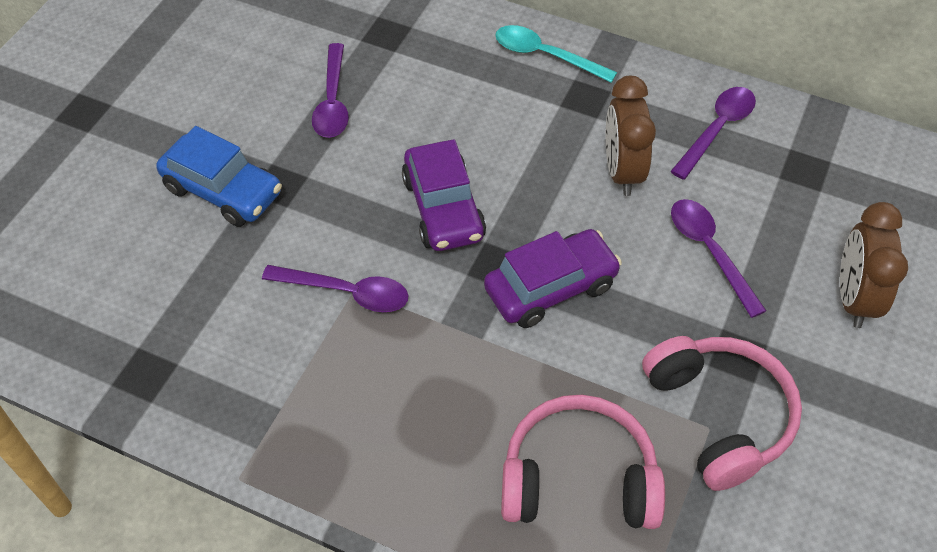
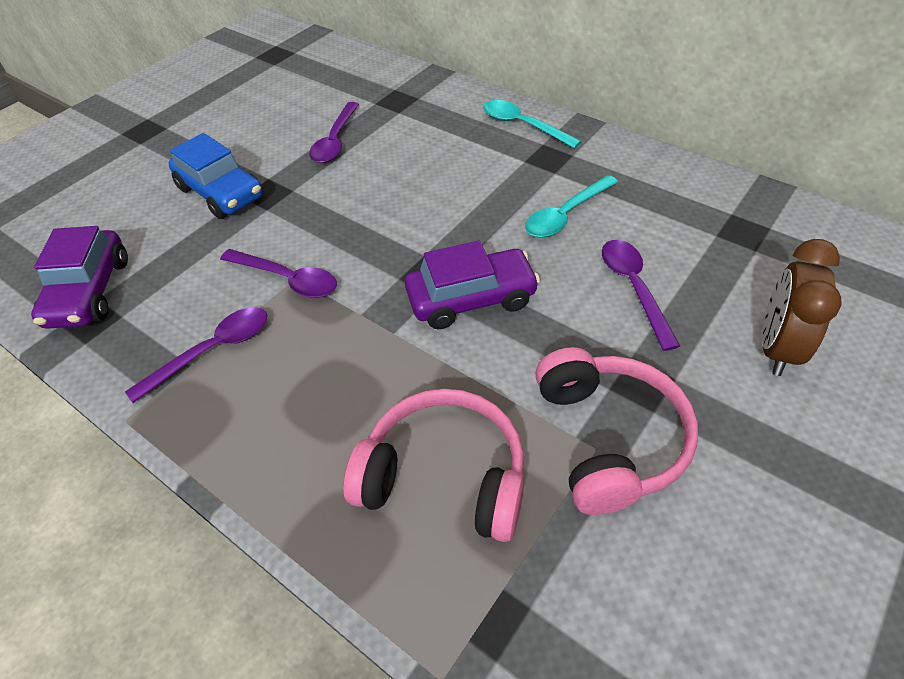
camera: 15 degrees right, 5 degrees down
(443, 208) = (396, 225): purple car -> purple car (89, 292)
(622, 171) = (566, 214): brown clock -> turquoise spoon
(717, 130) = (663, 192): purple spoon -> purple spoon (212, 351)

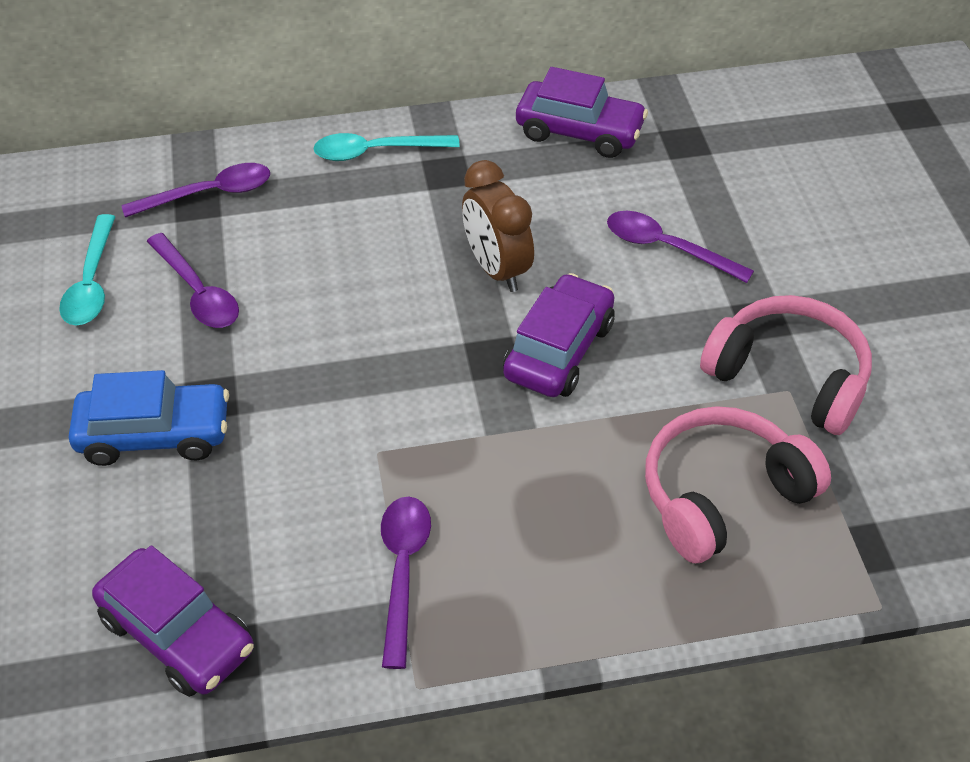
camera: 50 degrees left, 0 degrees up
(287, 279) = (371, 459): purple spoon -> purple spoon (209, 194)
(566, 214) = (534, 219): turquoise spoon -> turquoise spoon (91, 282)
(669, 182) = (579, 132): none -> purple car
(776, 348) = (809, 225): brown clock -> brown clock (497, 269)

